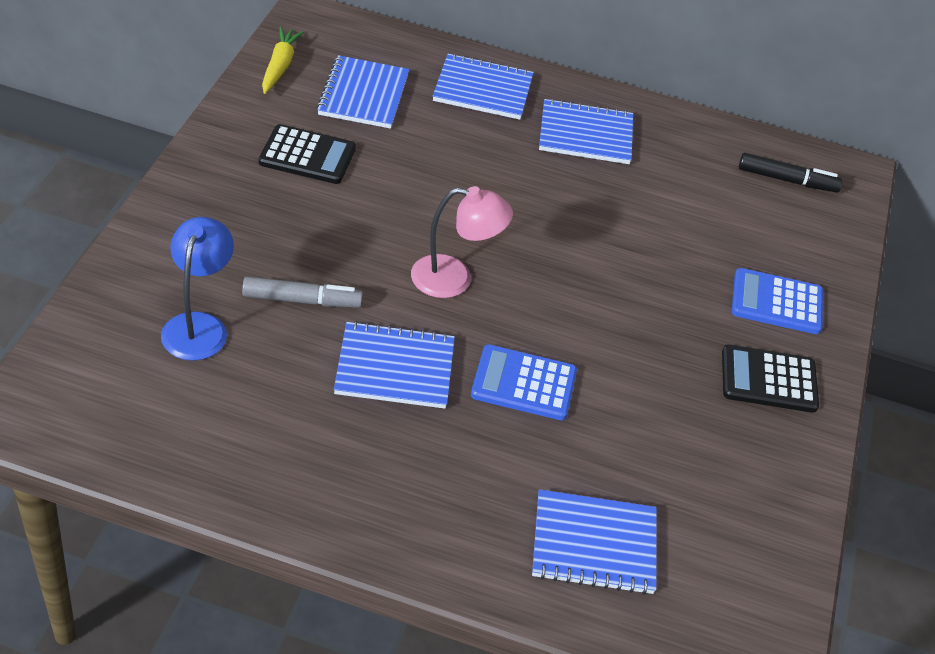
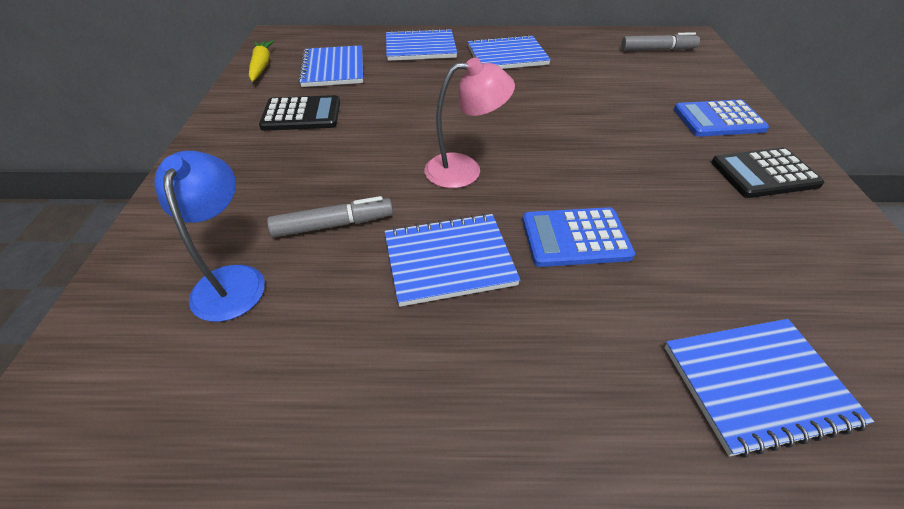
camera: 10 degrees left, 0 degrees up
(787, 180) = (657, 50): black marker -> grey marker

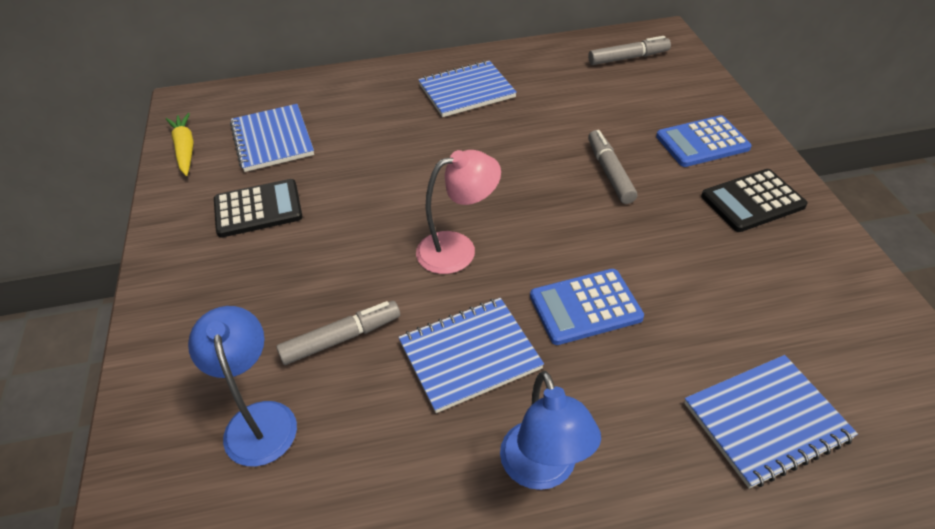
camera: 10 degrees left, 0 degrees up
(420, 48) = (365, 94): blue notebook -> none
(494, 385) = (543, 470): none -> blue lamp
(623, 131) = (610, 172): none -> grey marker

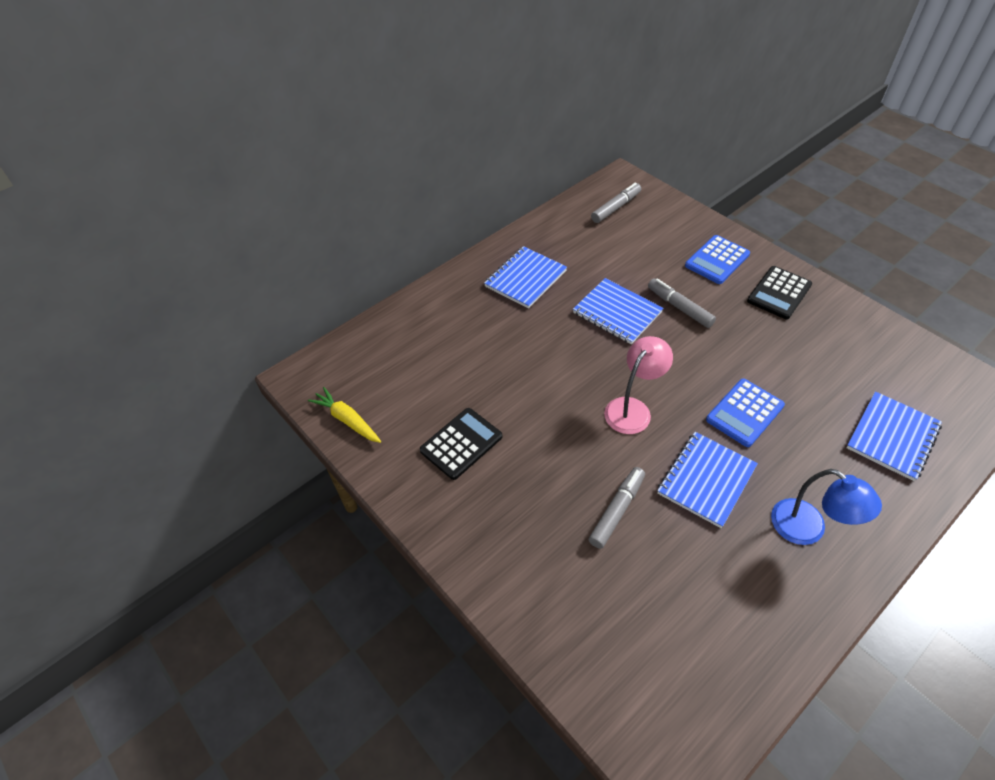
camera: 30 degrees left, 5 degrees up
(258, 419) = (617, 593): blue lamp -> none
(272, 140) = (413, 381): blue notebook -> blue notebook (617, 312)

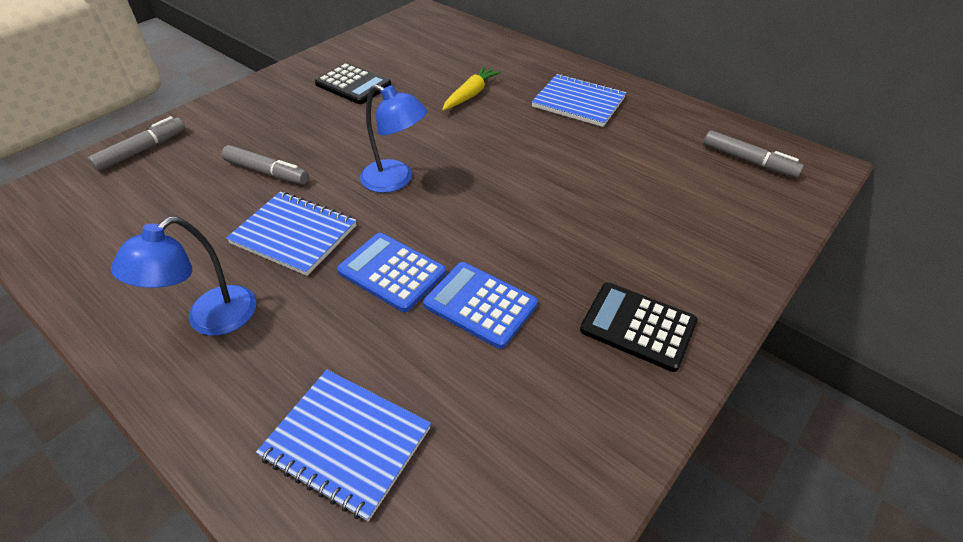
camera: 80 degrees right, 5 degrees down
(347, 420) = (379, 34): yellow carrot -> yellow carrot (470, 95)
(617, 312) = (544, 166): blue notebook -> none
(632, 408) = (396, 180): pink lamp -> blue lamp
(679, 307) = (570, 218): grey marker -> grey marker (142, 150)
(717, 260) = (685, 257): blue calculator -> blue calculator (480, 305)

